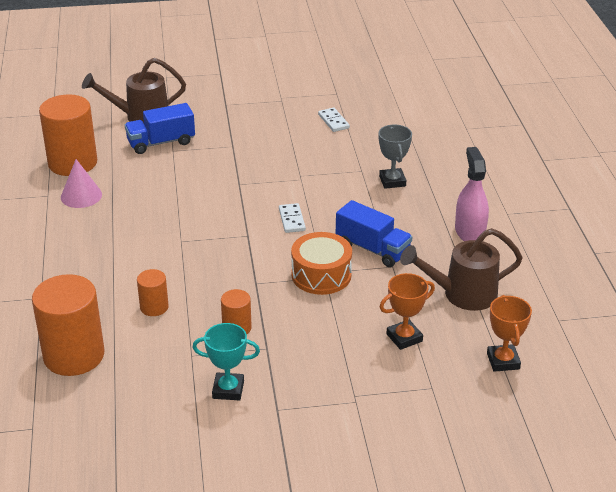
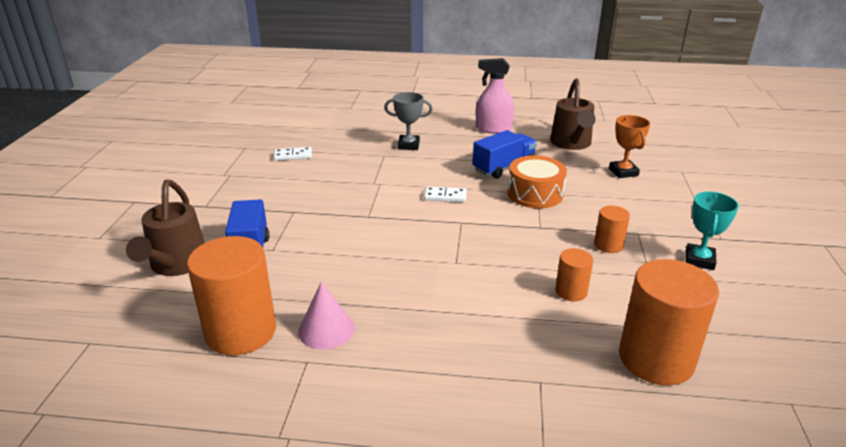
camera: 75 degrees left, 5 degrees down
(503, 361) = (649, 143): orange trophy -> none

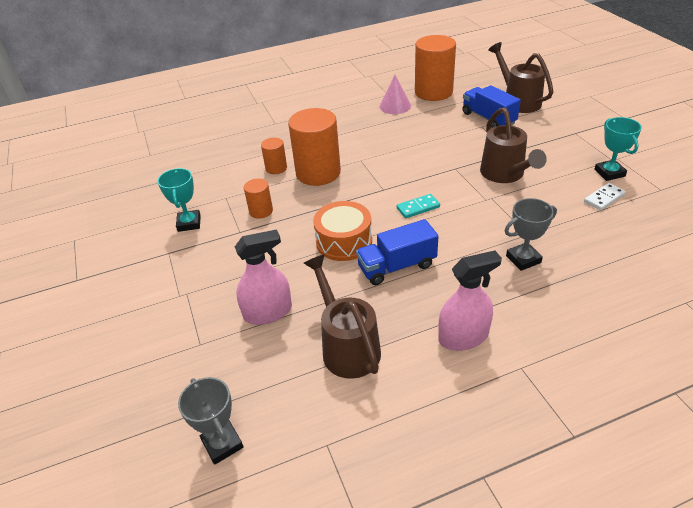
camera: 155 degrees right, 10 degrees up
(253, 167) = (609, 173): none -> turquoise trophy
(333, 195) = (505, 174): none -> brown watering can
(445, 196) = (418, 207): white domino -> turquoise domino
(503, 167) = (397, 266): blue truck -> blue truck turned 45 degrees clockwise
(623, 172) = (268, 312): orange trophy -> pink spray bottle
(656, 359) = (218, 150): orange cylinder -> orange cylinder (318, 173)
(666, 132) = (222, 444): none -> grey trophy

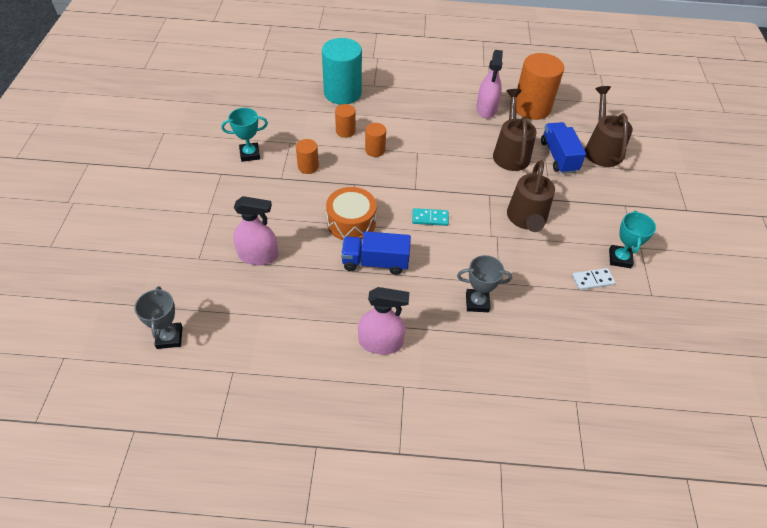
camera: 20 degrees right, 10 degrees up
(189, 223) = (250, 154): turquoise trophy -> turquoise trophy turned 60 degrees clockwise
(249, 139) = (342, 93): none -> turquoise cylinder
(318, 173) = (375, 150): orange cylinder -> orange cylinder, size x0.49
(347, 346) = (294, 309): brown watering can -> brown watering can (510, 153)
(395, 106) = (486, 109): pink cone -> pink spray bottle

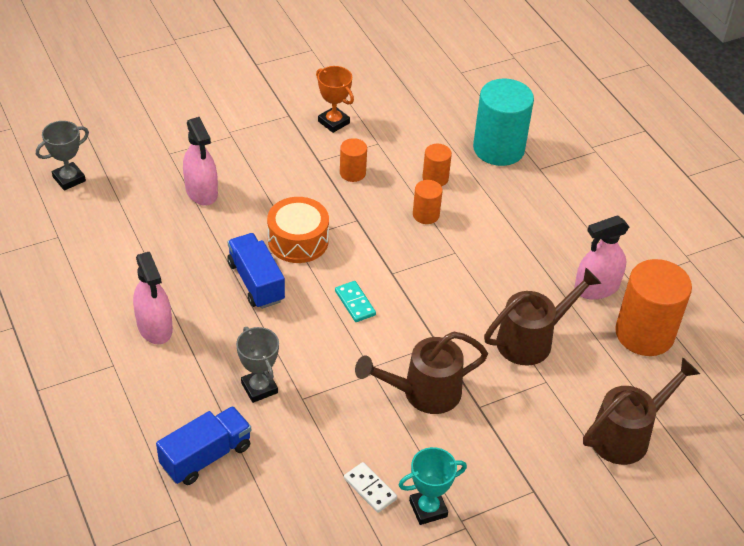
camera: 60 degrees right, 5 degrees down
(250, 154) = (333, 122): turquoise trophy -> orange trophy
(558, 156) = (568, 392): blue truck -> blue truck (206, 456)

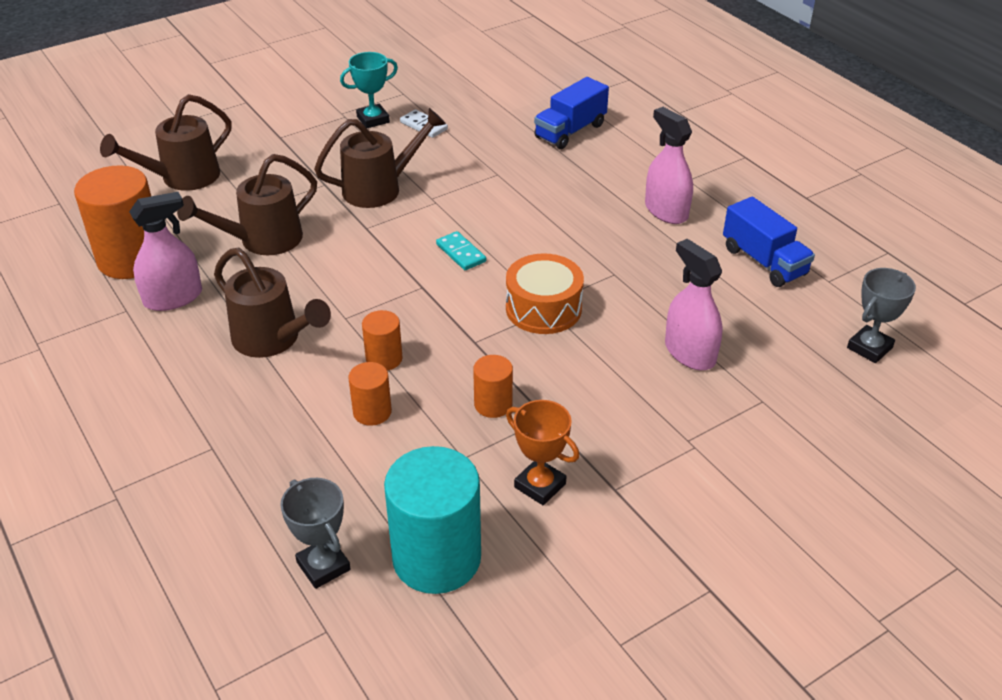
camera: 175 degrees right, 5 degrees down
(256, 282) = (578, 260): blue truck -> blue truck (764, 261)
(259, 388) = (541, 177): grey trophy -> grey trophy (323, 566)
(498, 149) = (272, 473): turquoise cylinder -> turquoise cylinder (436, 558)
(510, 240) = (273, 340): none -> brown watering can

